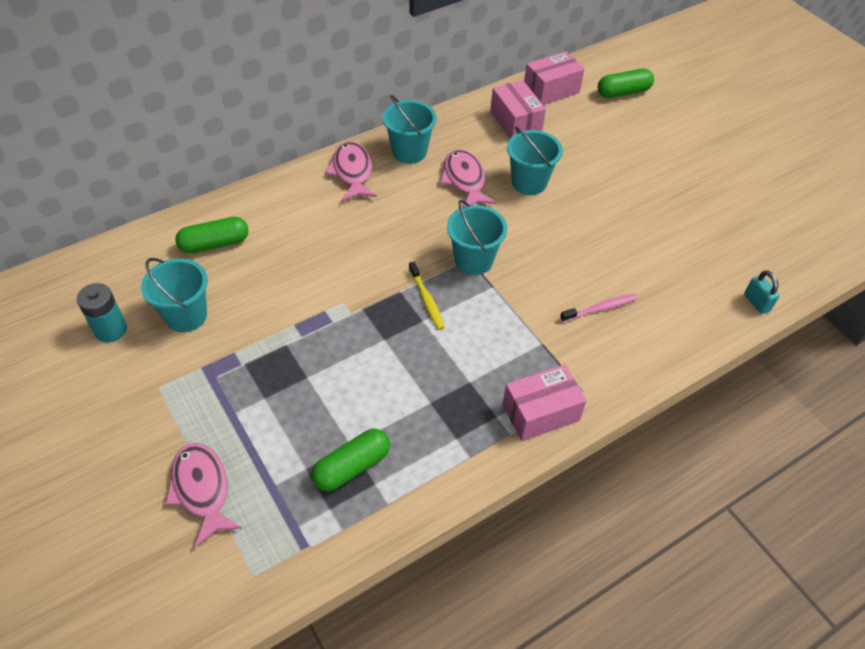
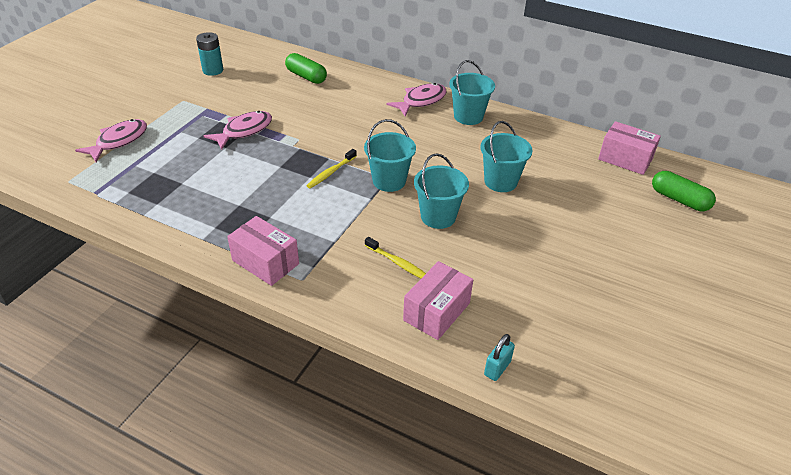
camera: 60 degrees right, 10 degrees down
(186, 315) = (242, 89): turquoise bucket -> turquoise bucket (438, 217)
(352, 466) = (165, 190): green capsule -> none
(465, 180) = (467, 150): pink fish -> pink fish (244, 131)
(515, 122) = (562, 153): pink box -> pink box (436, 311)
(600, 308) = (398, 263): pink toothbrush -> yellow toothbrush

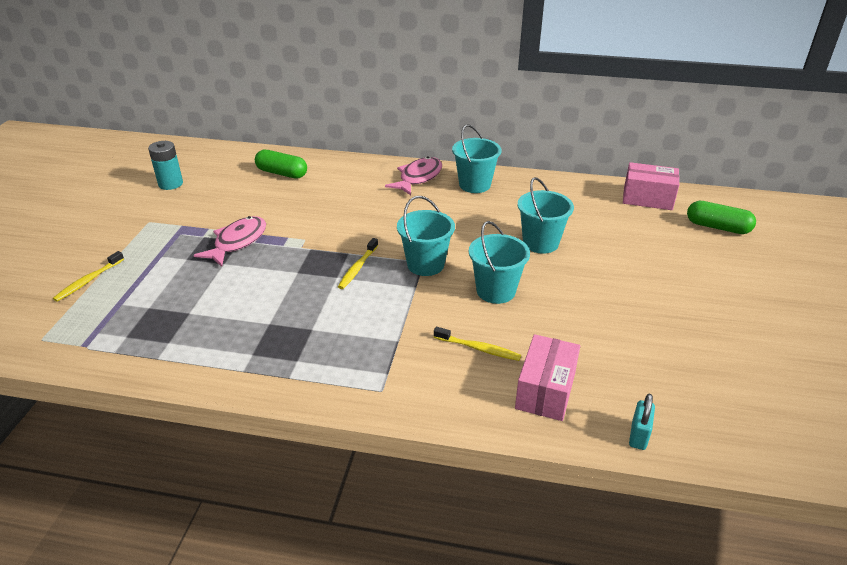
camera: 15 degrees left, 5 degrees down
(119, 141) = (88, 281): pink fish -> yellow toothbrush
(265, 262) = (330, 380): pink box -> none

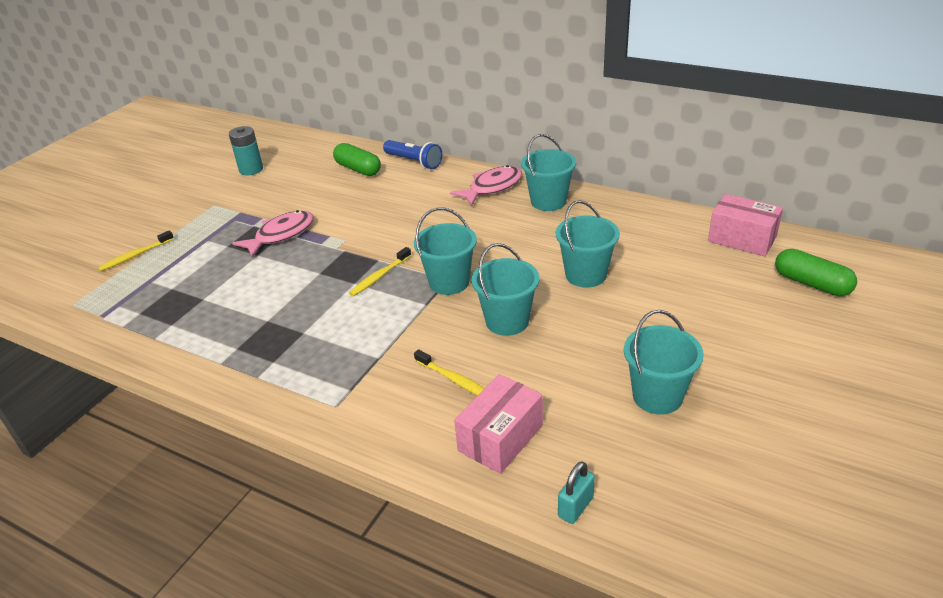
camera: 20 degrees right, 0 degrees up
(333, 162) = (414, 162): none -> blue flashlight
(652, 333) = (657, 396): none -> turquoise bucket

